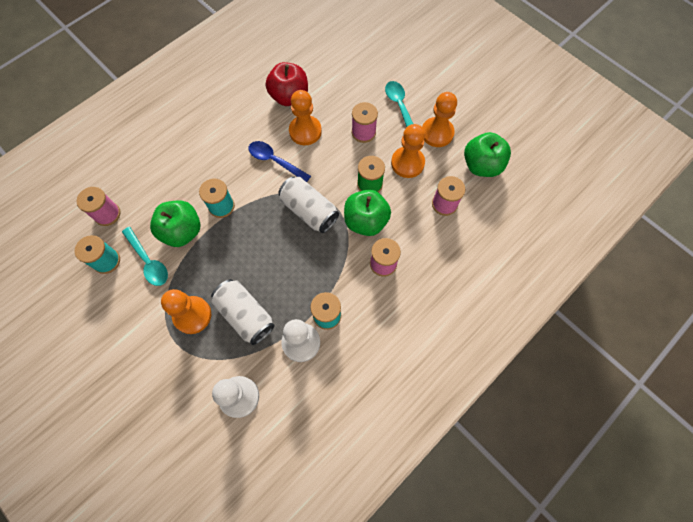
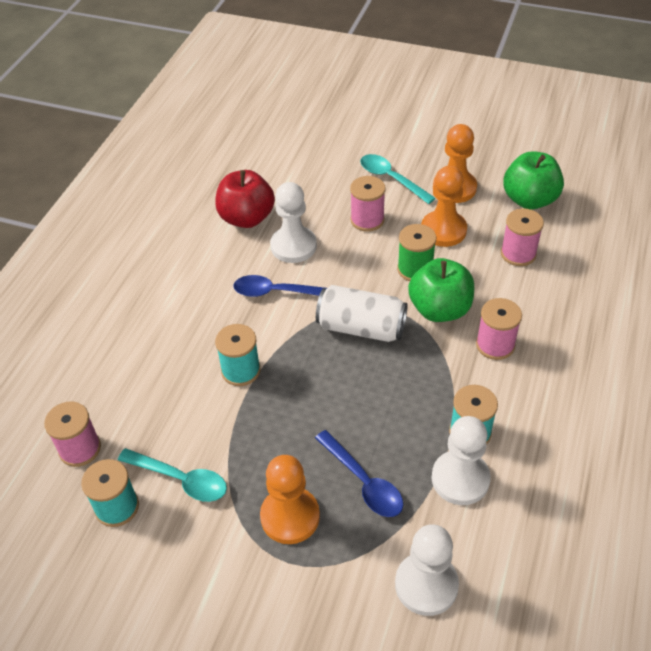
camera: 25 degrees left, 20 degrees down
(182, 231) = (206, 422): green apple -> none
(245, 315) = (363, 482): white can -> blue spoon
(305, 131) = (293, 246): orange pawn -> white pawn

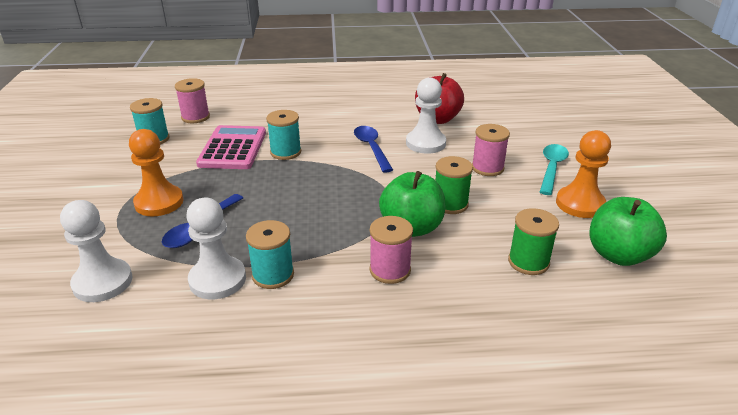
camera: 65 degrees right, 15 degrees down
(181, 479) = (181, 154): turquoise spoon -> none
(199, 421) = (233, 148): none -> pink calculator
(361, 328) = (360, 192): white can -> none
(443, 230) = (515, 209): orange pawn -> none
(518, 254) = (528, 262): pink spool -> green spool

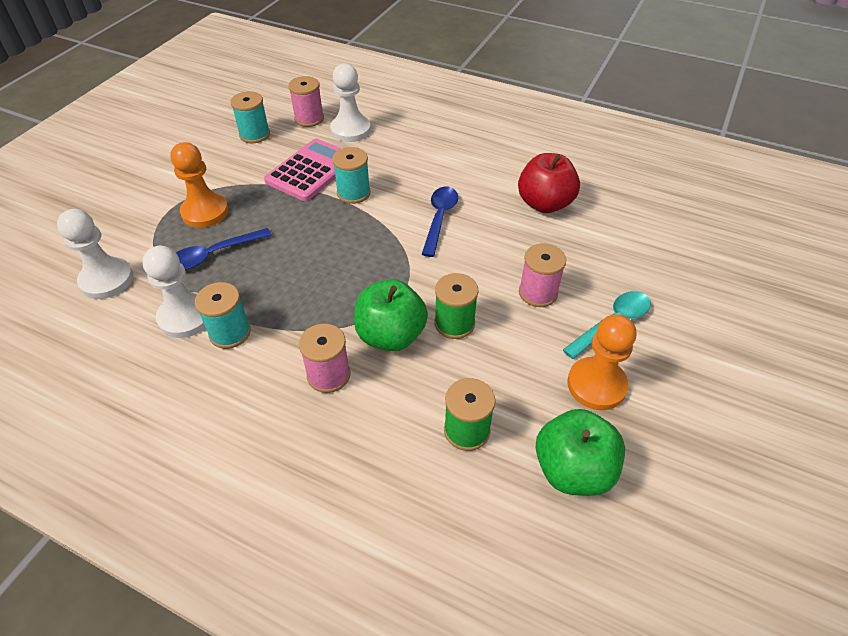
camera: 30 degrees right, 15 degrees up
(425, 143) = (501, 233): white pawn -> white pawn (350, 130)

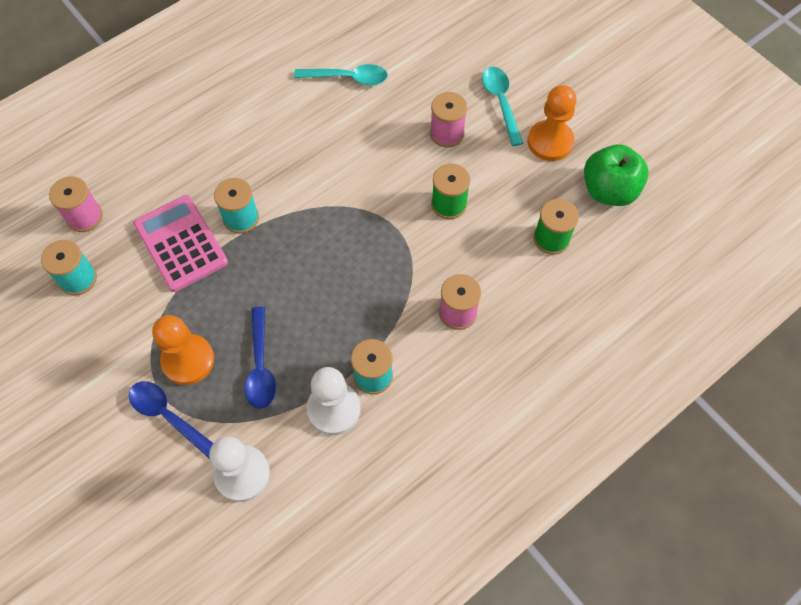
camera: 65 degrees left, 15 degrees up
(350, 130) = (134, 185): white pawn -> none
(391, 335) = (438, 253): green apple -> none
(439, 218) = (320, 163): blue spoon -> blue spoon (169, 416)
(544, 204) = (348, 78): red apple -> turquoise spoon

